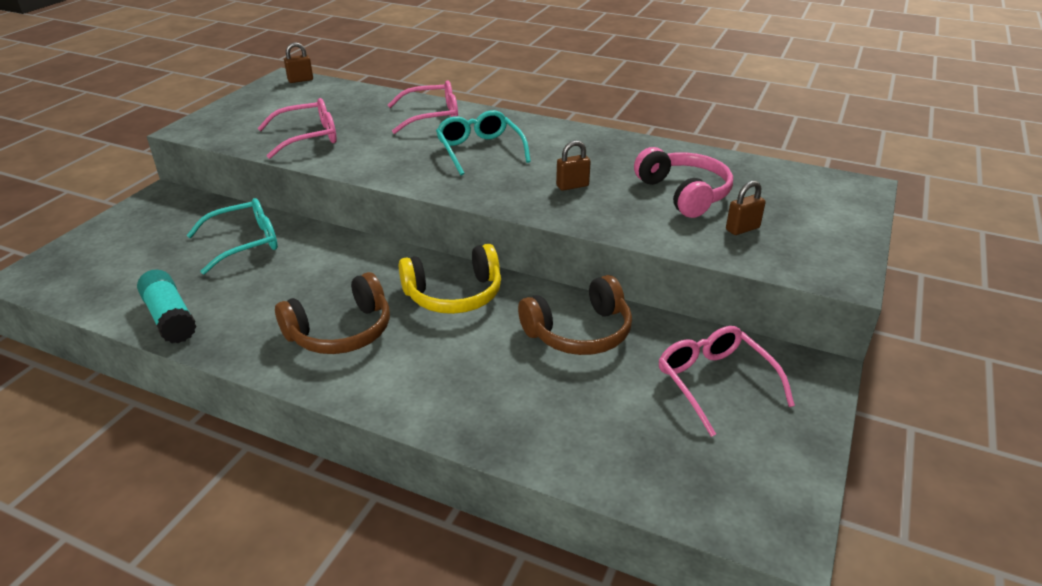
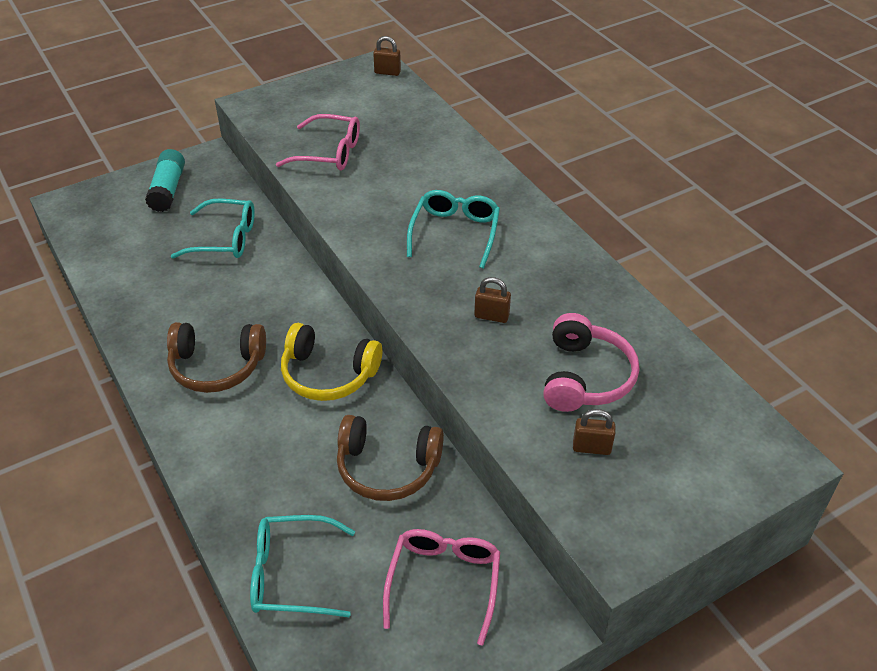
camera: 35 degrees right, 10 degrees up
(170, 318) = (121, 291): turquoise glue stick -> turquoise glue stick (168, 190)
(431, 117) = (455, 169): pink glasses -> none
(591, 443) = (292, 574): none -> turquoise glasses

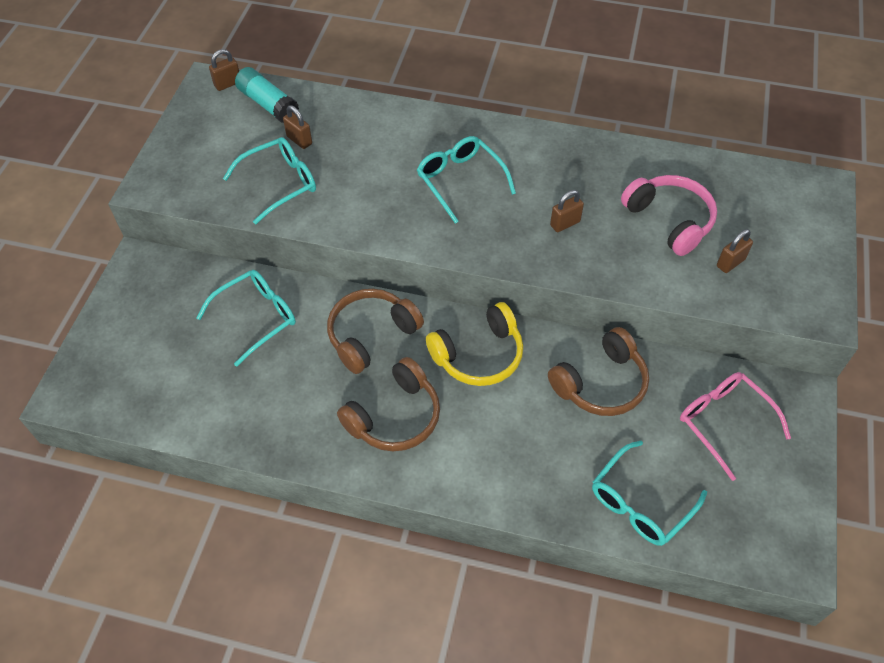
camera: 45 degrees left, 10 degrees up
(168, 190) = (145, 314): turquoise glue stick -> turquoise glue stick (268, 104)
(277, 303) = (371, 335): none -> brown headphones
(328, 152) = (279, 184): pink glasses -> turquoise glasses
(382, 134) = (299, 140): none -> brown padlock

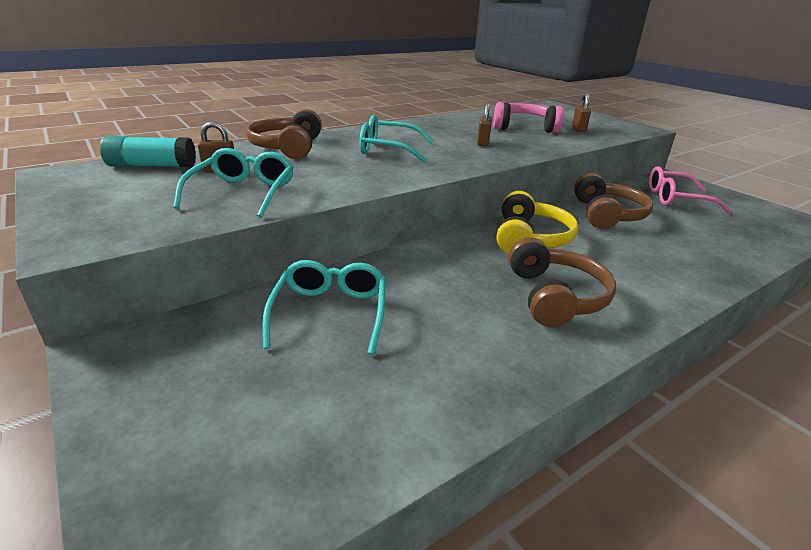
camera: 50 degrees left, 25 degrees down
(228, 84) = (83, 169): brown padlock -> none
(371, 335) = (446, 267): brown headphones -> brown headphones (287, 147)
(641, 502) = (732, 244): turquoise glasses -> none

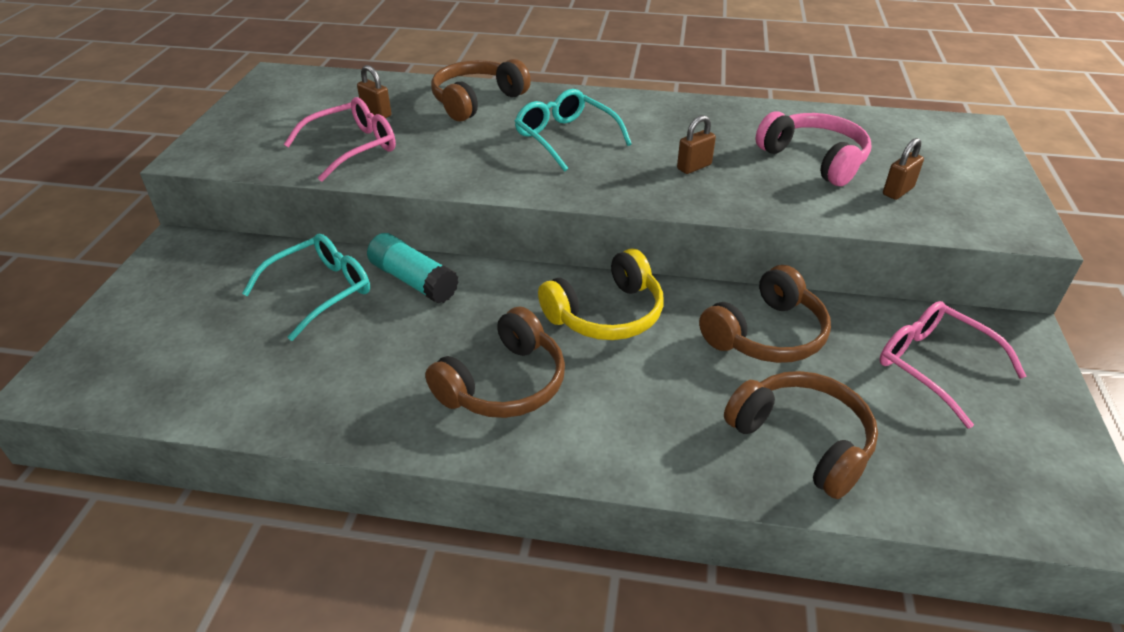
camera: 45 degrees right, 10 degrees up
(152, 166) = (341, 88): turquoise glue stick -> turquoise glue stick (413, 280)
(242, 193) = (352, 148): turquoise glasses -> pink glasses
(704, 246) = (802, 440): none -> brown headphones

